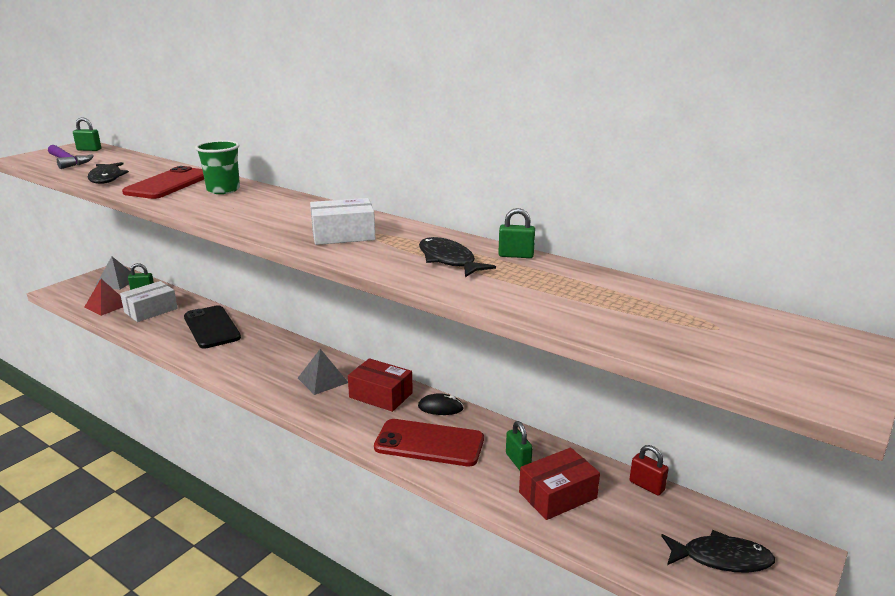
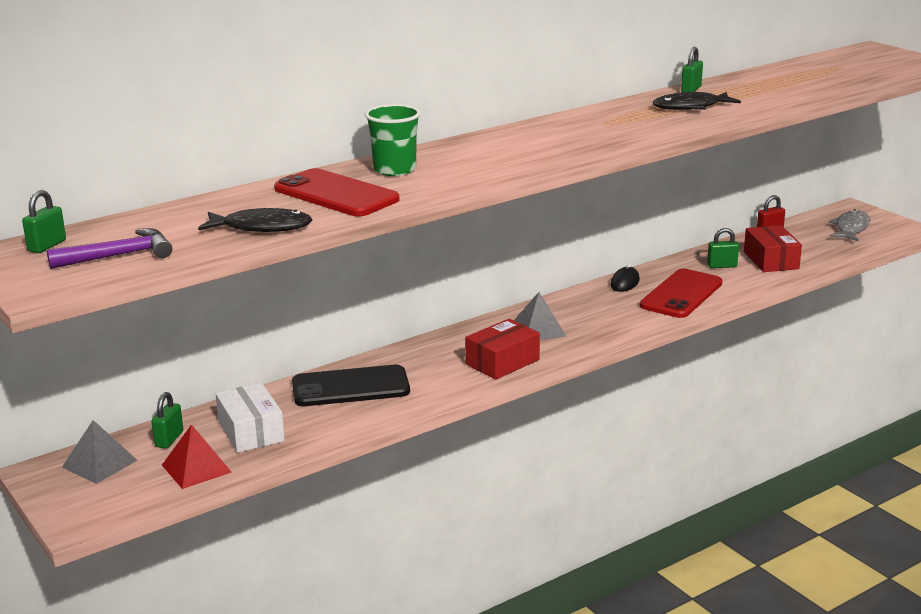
camera: 70 degrees left, 0 degrees up
(343, 235) = (603, 132): white box -> none
(381, 395) = (587, 305): red box -> red box (502, 362)
(721, 558) = (851, 228): black fish -> grey fish

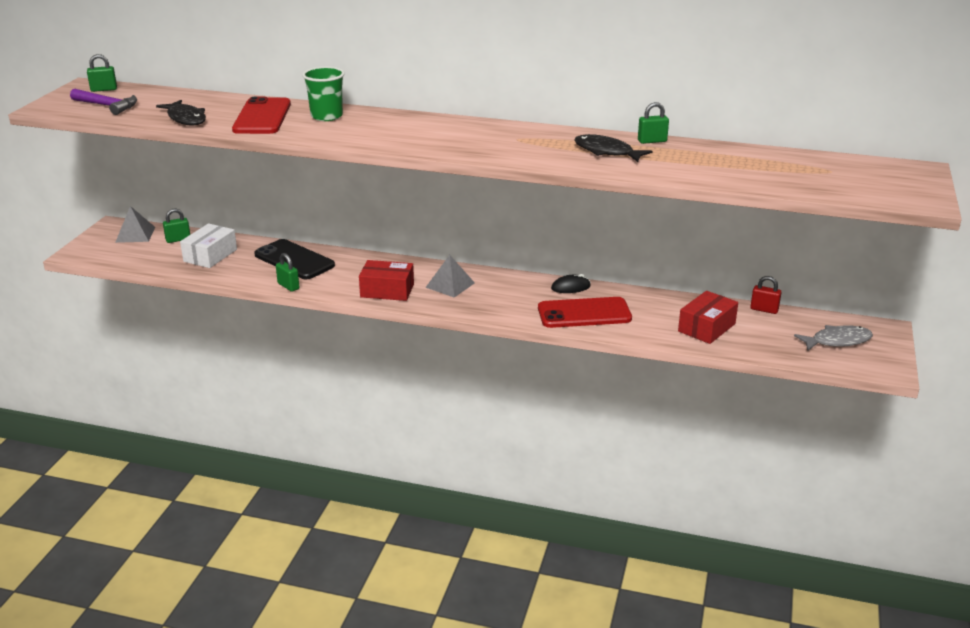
camera: 50 degrees right, 5 degrees up
(196, 468) = (156, 258): red pyramid -> none
(722, 266) = (661, 312): green padlock -> green padlock (288, 286)

